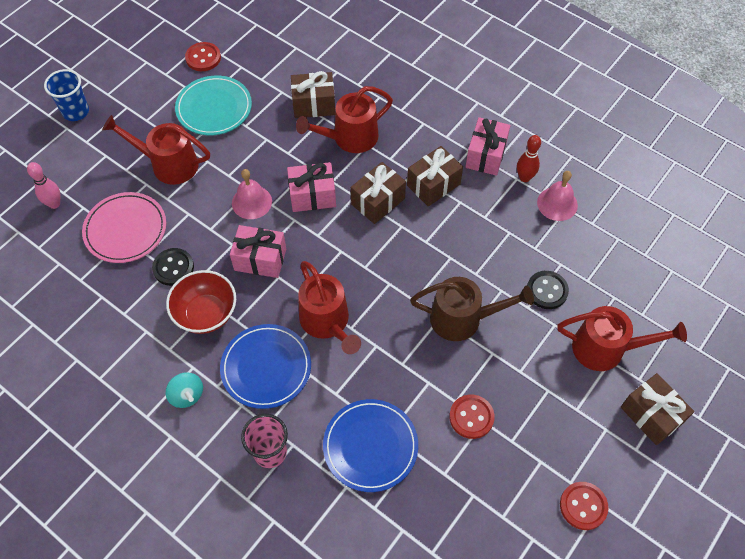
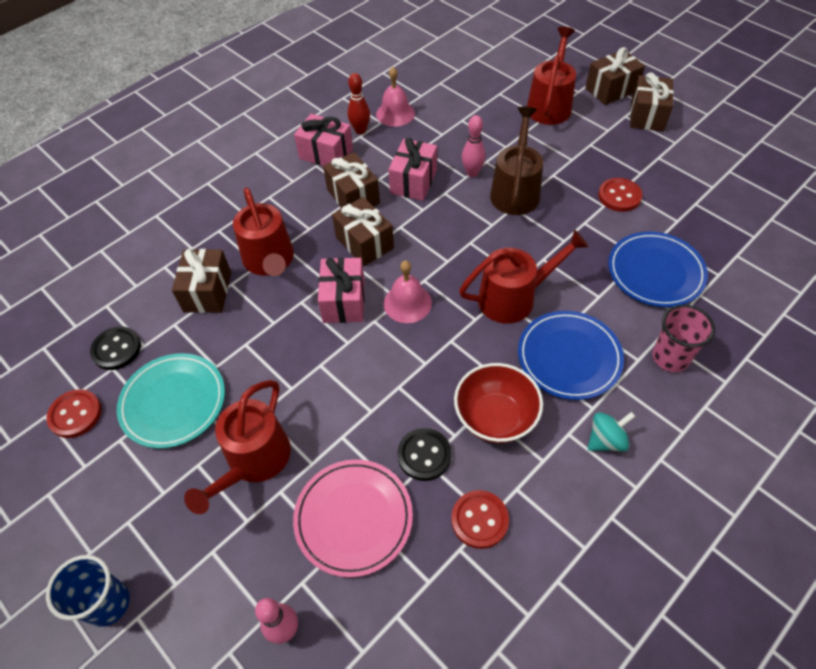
camera: 80 degrees left, 5 degrees down
(251, 202) = (339, 363): pink bell -> pink bell (407, 303)
(260, 259) = (425, 357): pink gift -> pink gift (413, 181)
(482, 279) = (472, 173): none -> pink bowling pin
(547, 291) = (489, 132): black button -> black button (116, 349)
(583, 506) = (695, 138): red button -> red button (479, 520)
(611, 453) = (647, 116): none -> brown gift

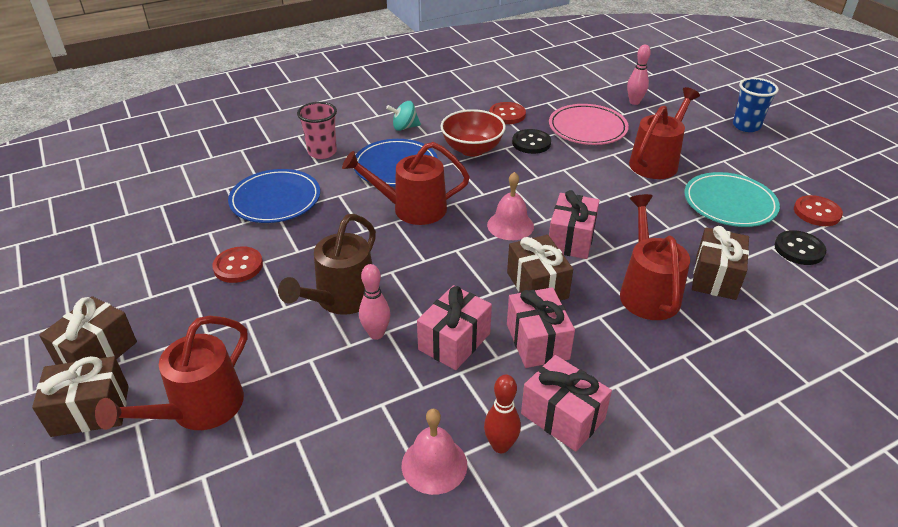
camera: 165 degrees left, 15 degrees down
(353, 196) = (537, 341): brown gift -> pink gift

